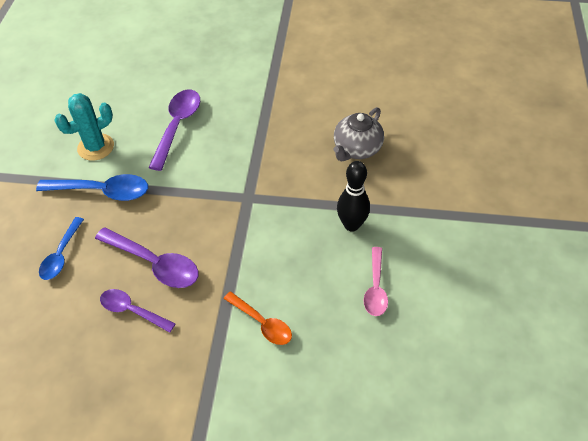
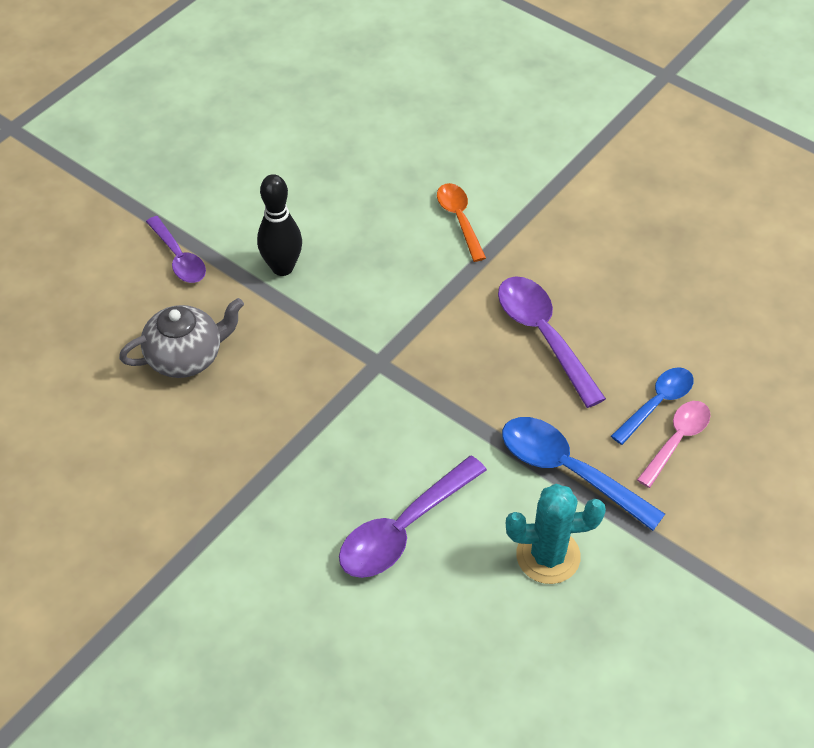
camera: 150 degrees left, 0 degrees up
(132, 310) = (594, 296): purple spoon -> purple spoon (179, 258)
(375, 288) = (316, 196): pink spoon -> pink spoon (677, 440)

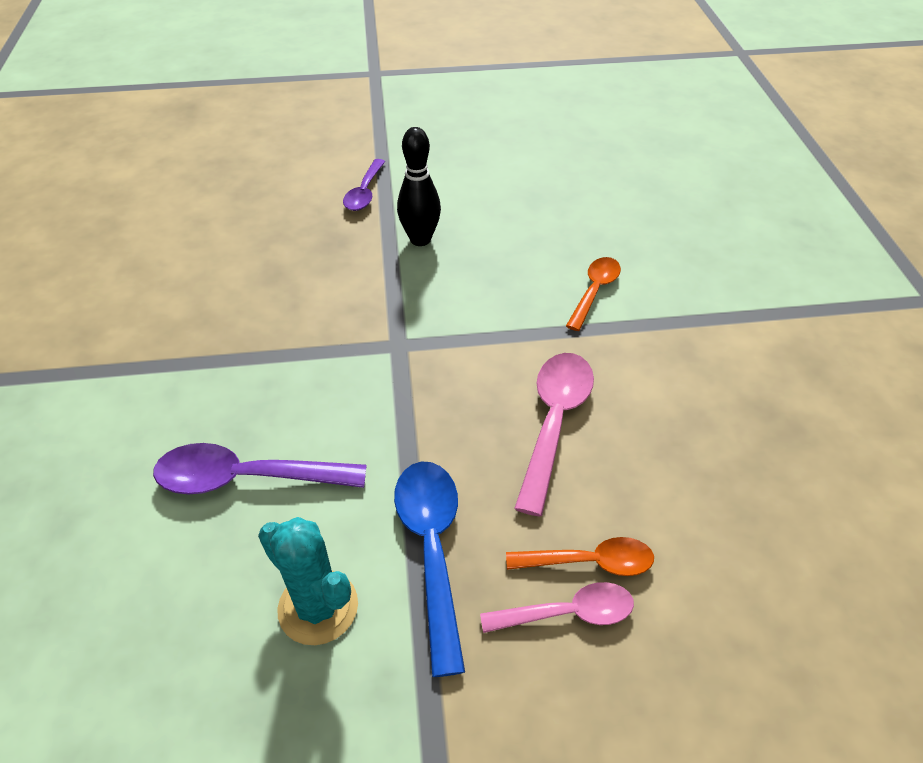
camera: 45 degrees right, 5 degrees down
(186, 357) = (284, 251): grey teapot -> none
(543, 335) = (554, 422): purple spoon -> pink spoon
(657, 403) = (590, 562): blue spoon -> orange spoon

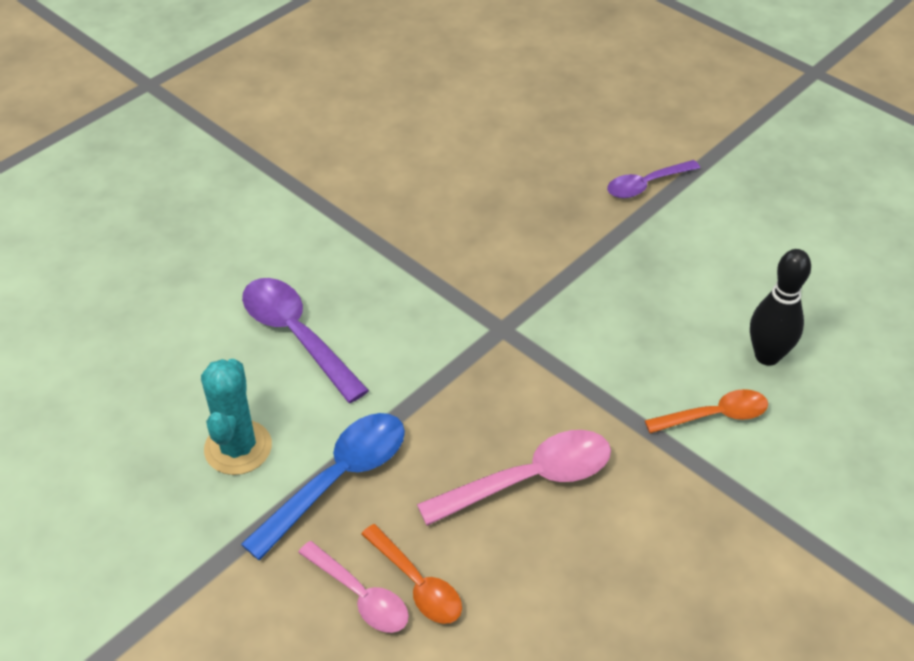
camera: 50 degrees right, 0 degrees up
(420, 239) = (634, 259): black bowling pin -> black bowling pin (767, 356)

